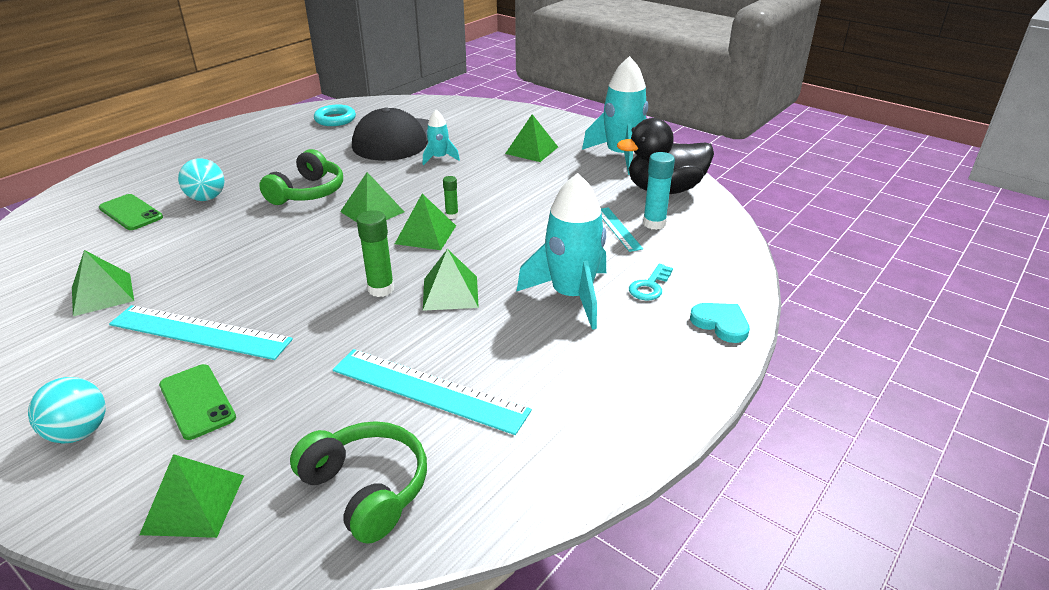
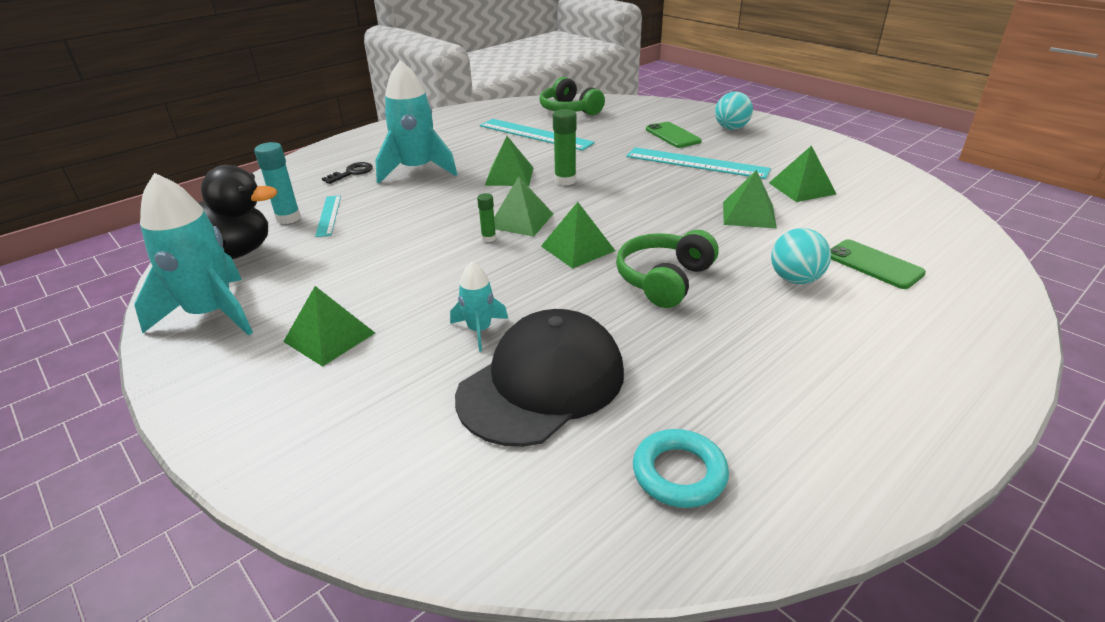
camera: 170 degrees left, 0 degrees up
(193, 504) = (650, 109): green pyramid -> green pyramid (749, 214)
(650, 286) = (352, 173): turquoise key -> black key
(721, 324) = (329, 152): turquoise heart -> none

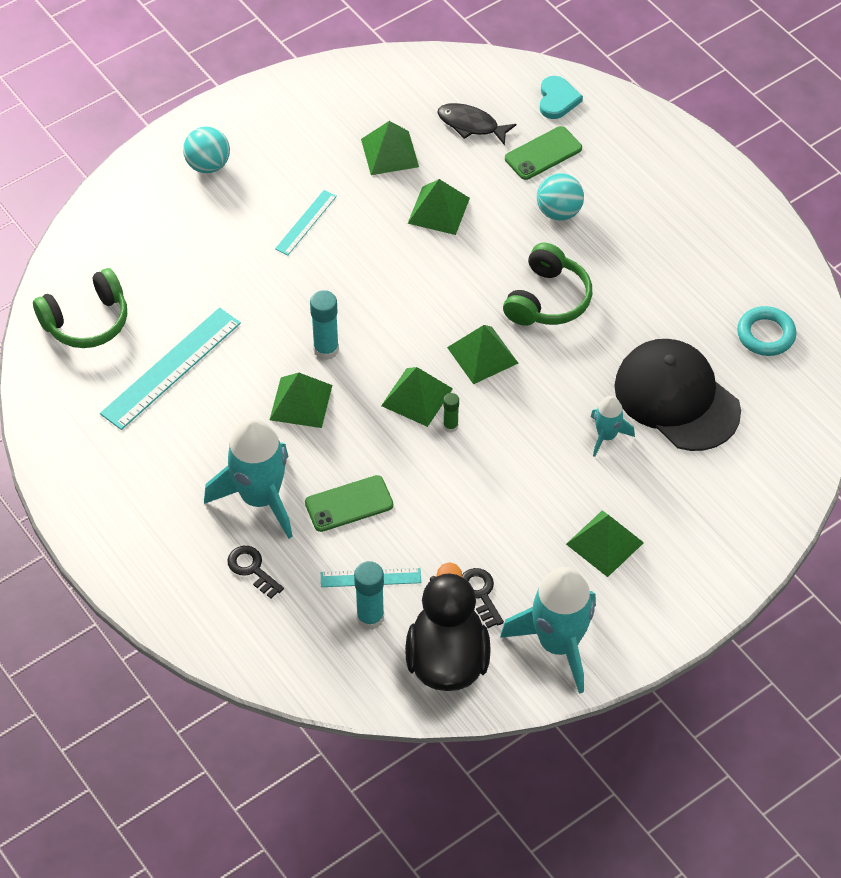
camera: 85 degrees left, 20 degrees up
(292, 266) = (480, 594): none -> black key
(565, 180) = (326, 349): green glue stick -> turquoise glue stick
(664, 280) = (547, 299): green headphones -> green headphones turned 105 degrees counterclockwise
(672, 135) = (216, 226): green phone -> green phone (349, 504)
(696, 163) = (306, 222): turquoise ruler -> turquoise ruler, size x0.55
(874, 222) = (471, 125): none -> black fish
(965, 268) = (557, 100): none -> turquoise heart

